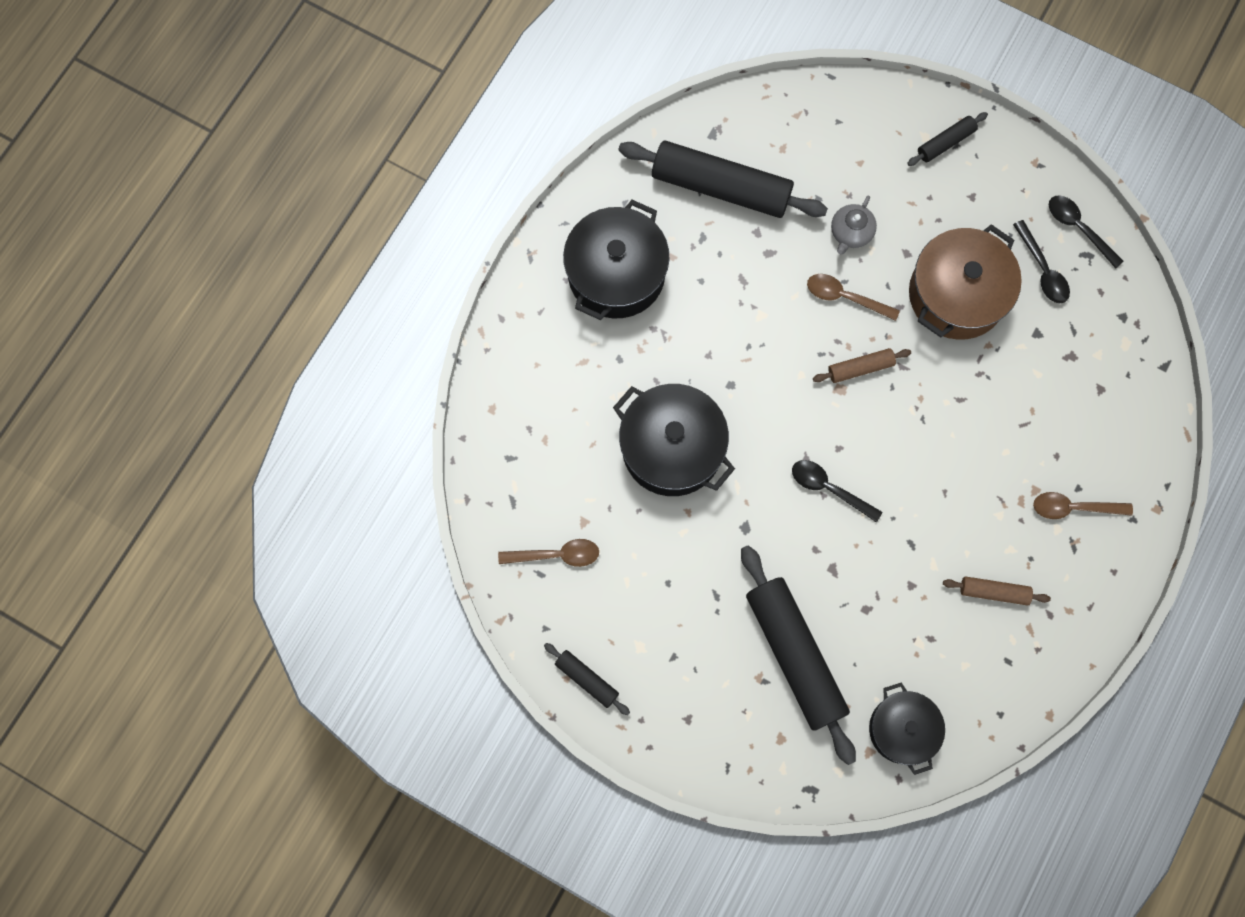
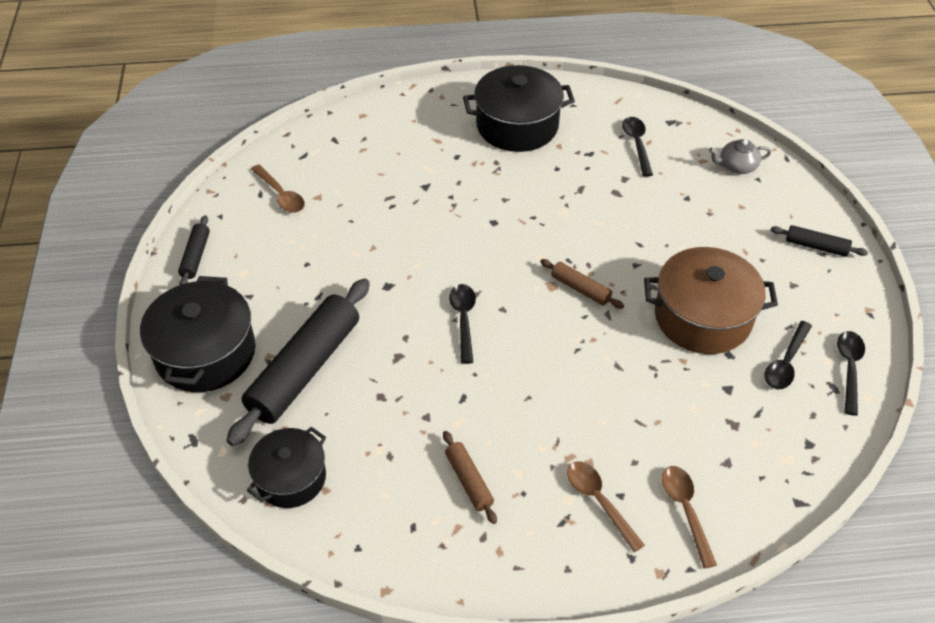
camera: 55 degrees right, 25 degrees down
(672, 448) = (414, 215): black pot -> black pot (205, 353)
(721, 187) = (637, 144): black rolling pin -> black spoon
(845, 297) = (627, 251): brown spoon -> brown spoon (685, 510)
(851, 232) = (682, 228): grey teapot -> grey teapot (737, 166)

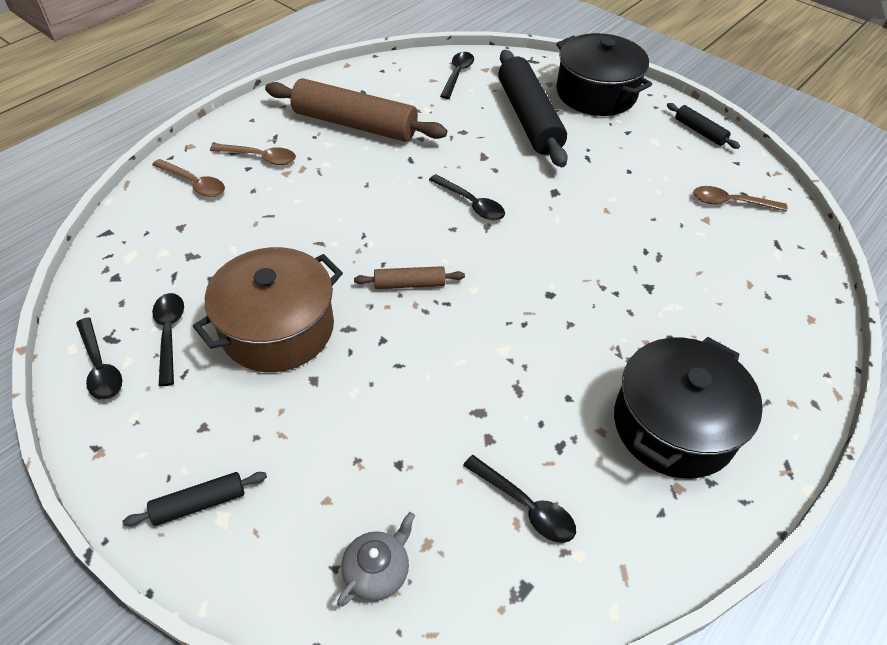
camera: 135 degrees right, 0 degrees up
(291, 478) = (457, 74): black pot -> black spoon
(469, 481) = (355, 124): brown rolling pin -> brown rolling pin, size x2.17

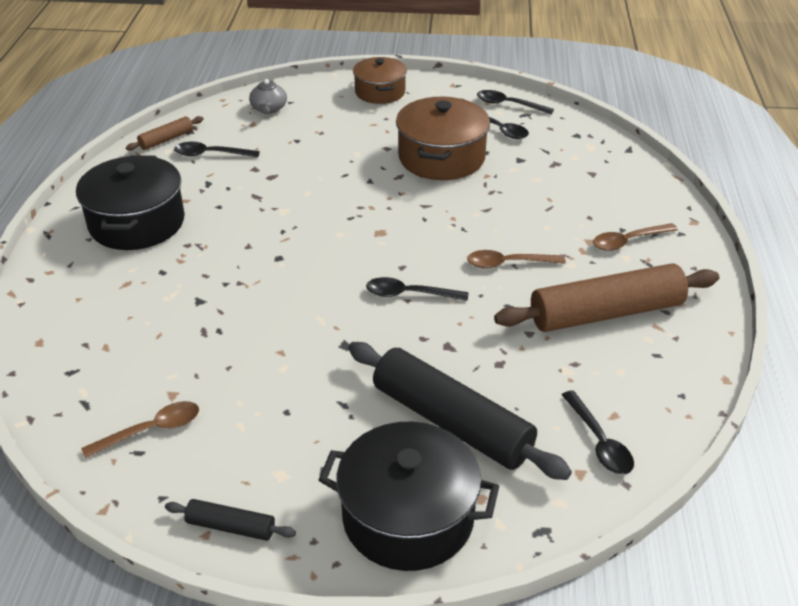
camera: 145 degrees right, 10 degrees down
(194, 183) = (636, 200): brown spoon -> brown spoon (508, 263)
(199, 503) = (380, 92): black rolling pin -> brown pot
(409, 284) = (390, 216): brown rolling pin -> brown rolling pin (166, 139)

